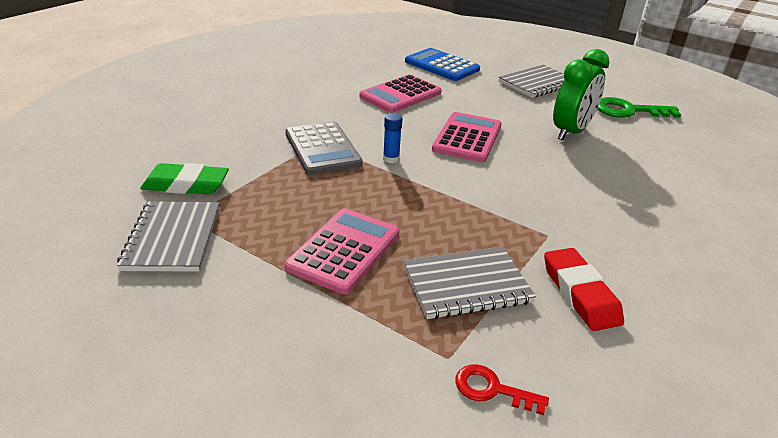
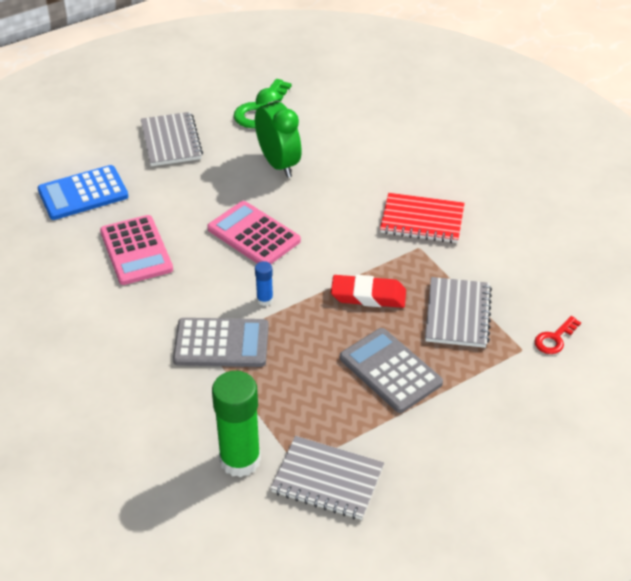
camera: 65 degrees left, 10 degrees up
(186, 185) = (240, 460): green eraser -> green glue stick
(344, 250) = (390, 371): pink calculator -> grey calculator
(580, 293) = (488, 260): red eraser -> red eraser (368, 296)
(591, 229) = (422, 221): none -> red notebook

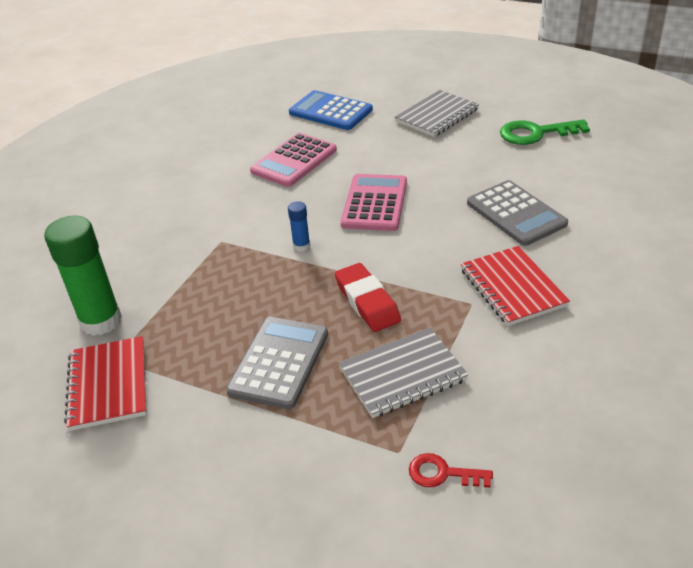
camera: 60 degrees right, 5 degrees down
(221, 343) = (228, 248): grey calculator -> grey calculator (516, 213)
(278, 164) = (479, 174): green clock -> none
(327, 480) = (108, 385): grey notebook -> red notebook

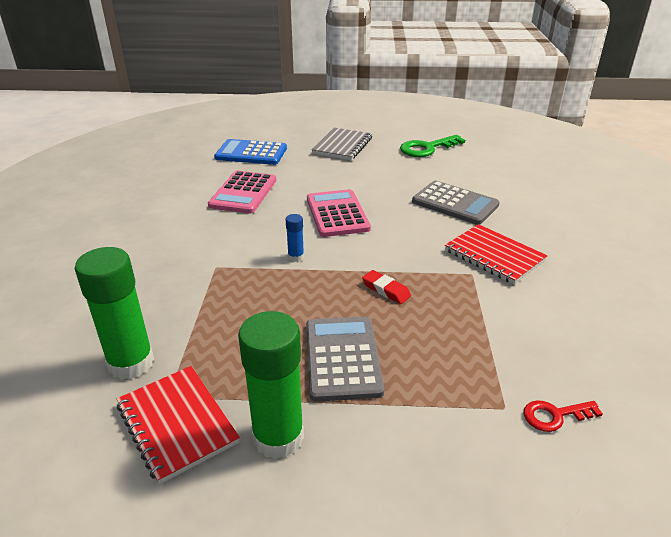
camera: 25 degrees left, 5 degrees down
(180, 419) = (278, 437): none -> green glue stick
(367, 302) = (386, 290): red eraser -> red eraser, size x0.63
(403, 375) = (460, 342): grey notebook -> none

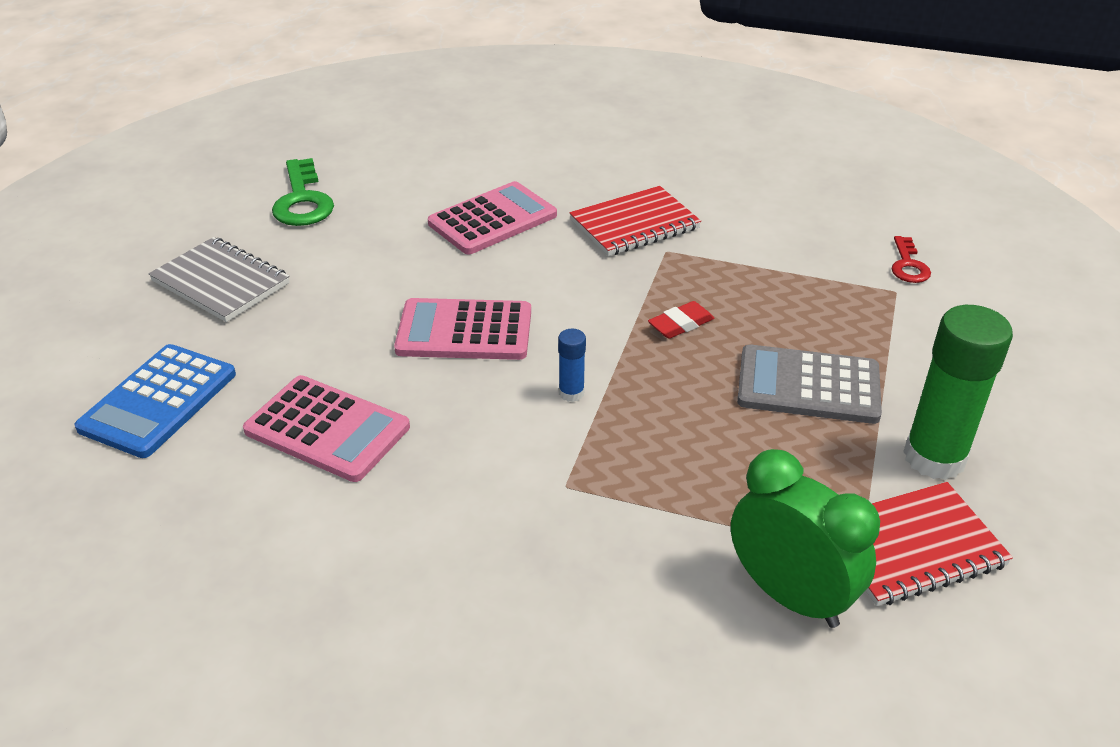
camera: 75 degrees left, 5 degrees up
(131, 363) = (790, 595): green glue stick -> green clock
(455, 203) = (492, 219): grey calculator -> pink calculator

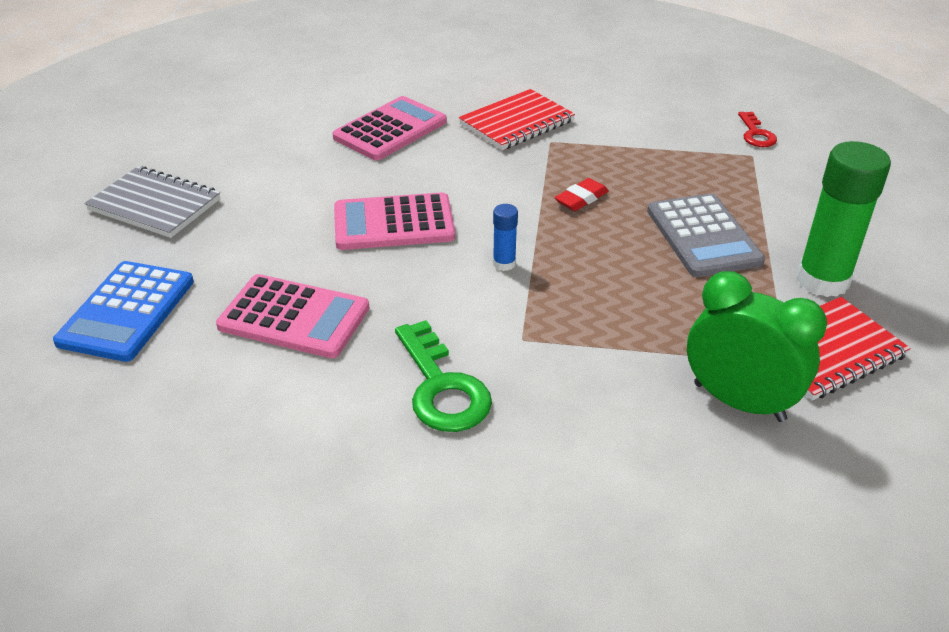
camera: 10 degrees left, 0 degrees up
(302, 200) = (210, 129): green key -> green key (441, 387)
(808, 386) = (703, 236): grey calculator -> grey calculator turned 105 degrees counterclockwise

